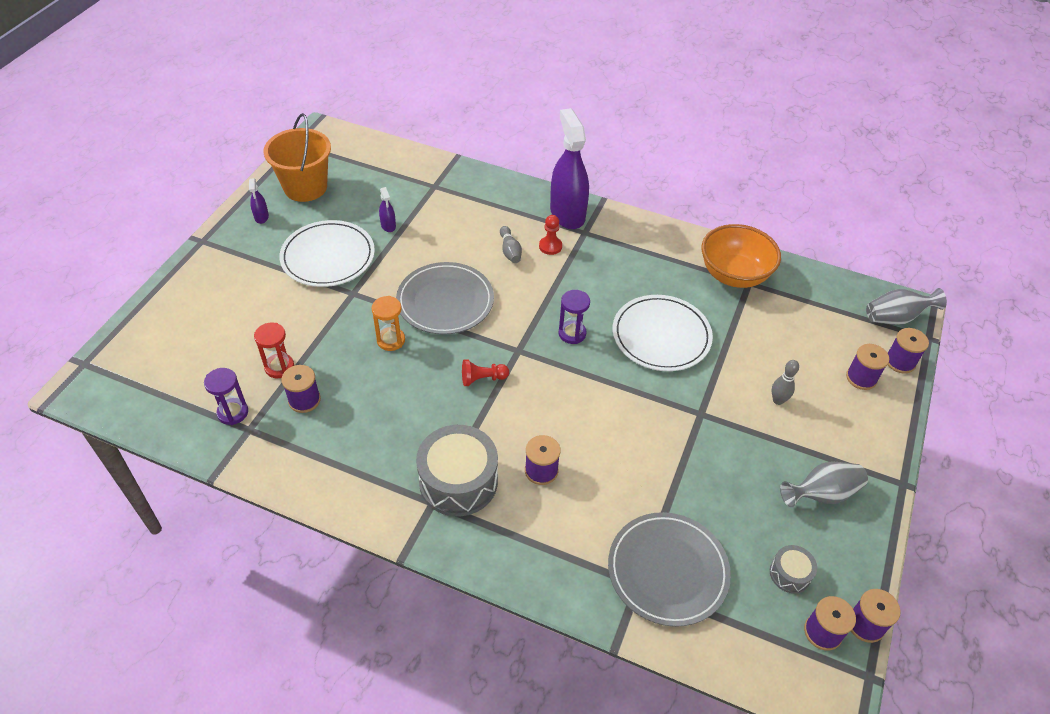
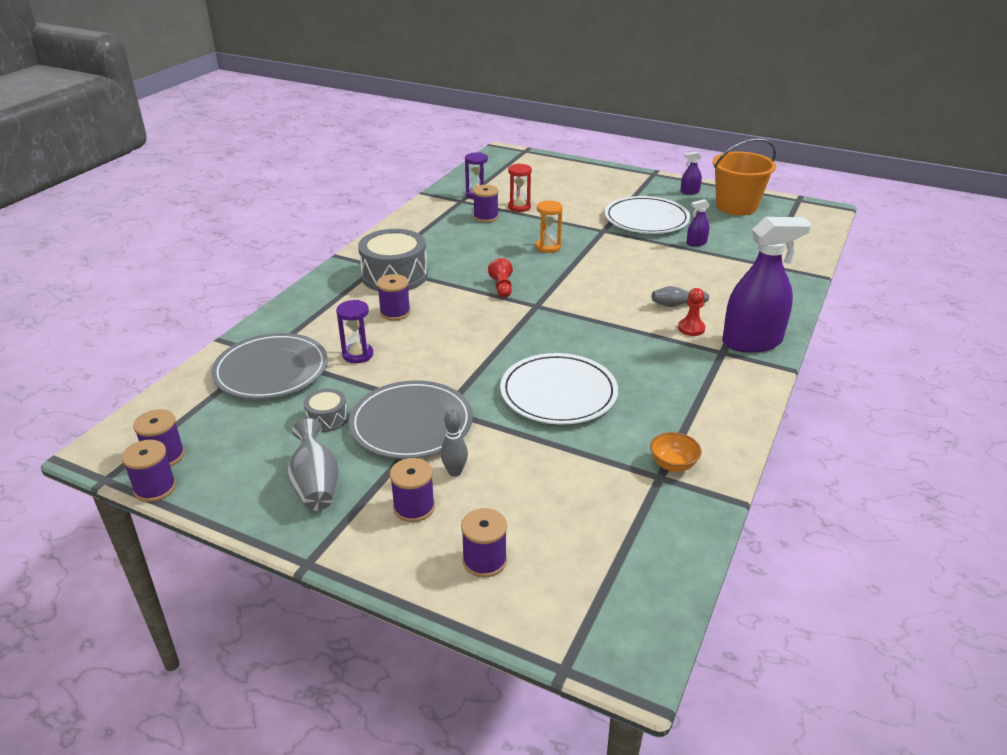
camera: 95 degrees right, 15 degrees down
(445, 301) = (598, 270): grey plate -> grey plate (411, 424)
(572, 333) = (559, 336): purple hourglass -> purple hourglass (358, 355)
(734, 275) = (673, 464): orange bowl -> orange bowl, size x0.47
(790, 574) = (233, 444): grey drum -> grey drum (327, 418)
(895, 318) = (606, 634): grey vase -> none
(900, 362) = (513, 615): purple spool -> purple spool (414, 507)

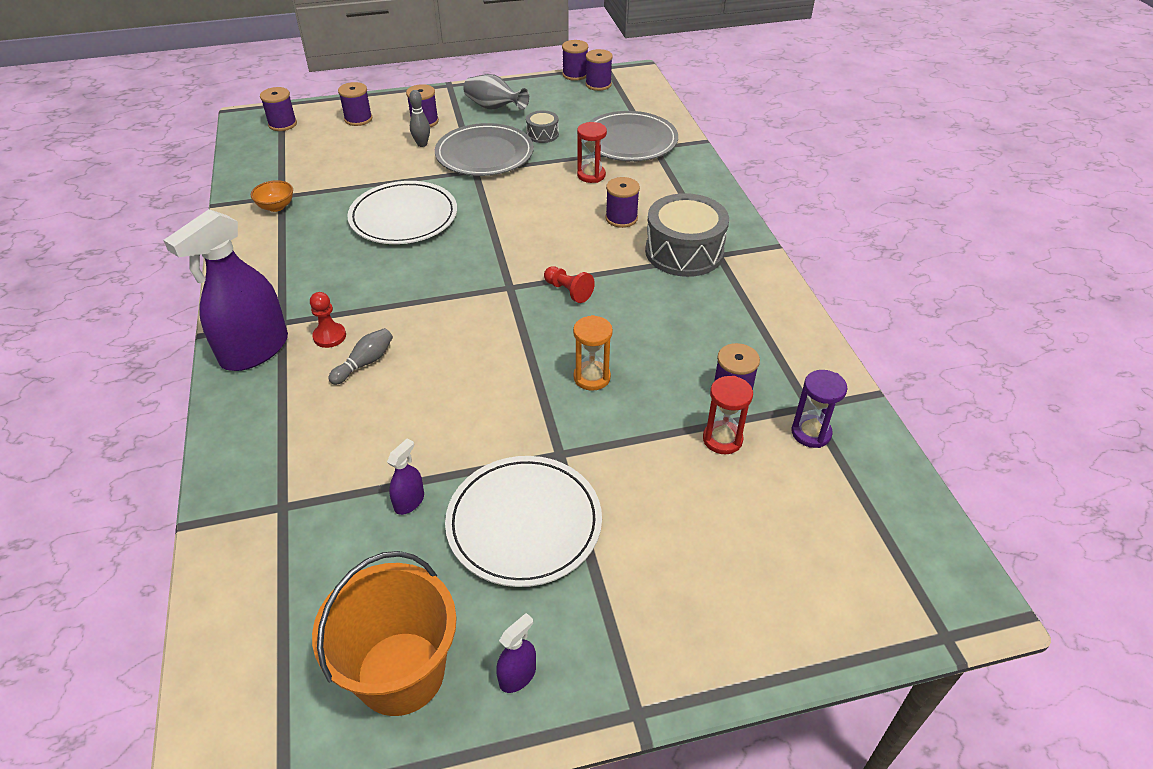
camera: 140 degrees right, 10 degrees up
(358, 355) = (591, 175): purple hourglass -> red hourglass
(590, 611) = (282, 124): none -> purple spool

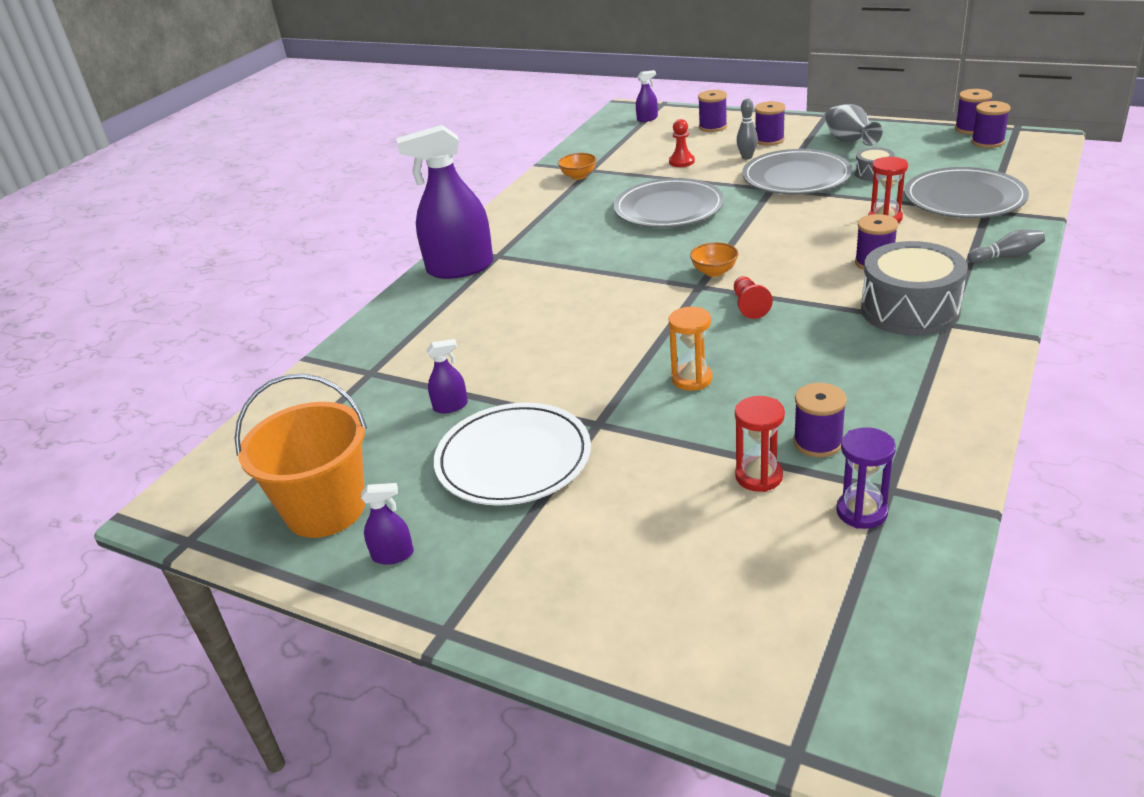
camera: 45 degrees right, 10 degrees down
(282, 124) = (647, 119): purple spool -> purple spray bottle
(329, 336) = (519, 276): red pawn -> red pawn (681, 162)
(365, 363) = (523, 302): grey bowling pin -> grey bowling pin (1006, 256)
(403, 217) = (668, 208): white plate -> grey plate
(508, 268) = (714, 272): none -> orange bowl

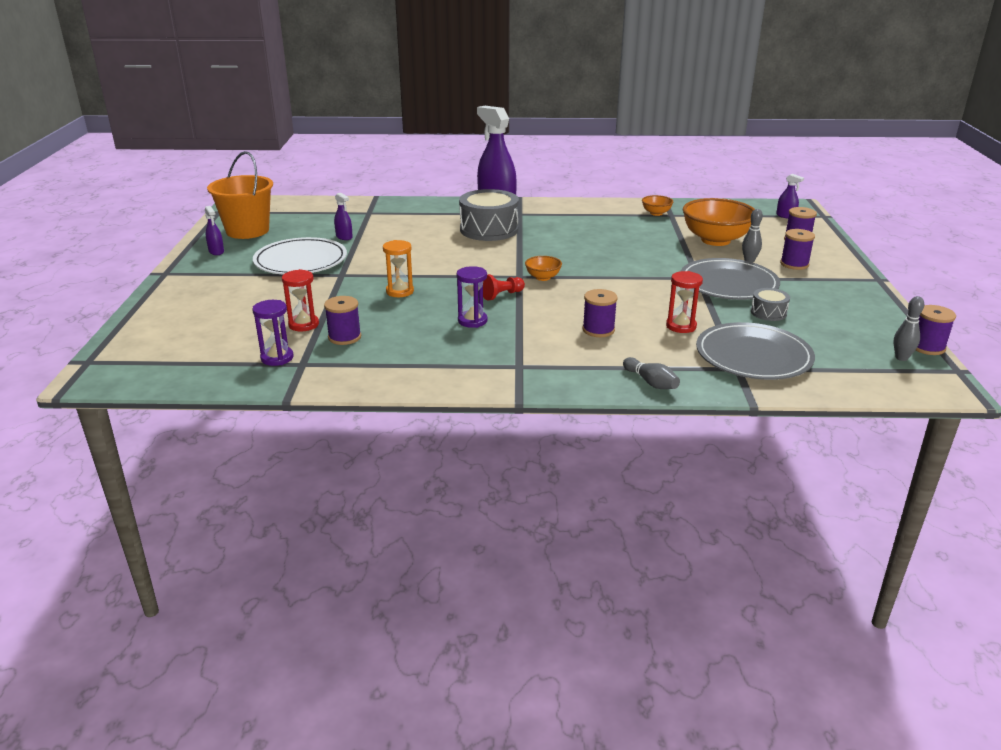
camera: 60 degrees right, 5 degrees down
(668, 208) = (629, 249): grey plate -> none
(681, 162) = (715, 240): red pawn -> orange bowl
(813, 336) = (472, 321): none -> purple hourglass
(849, 141) = (828, 295): grey vase -> none
(909, 310) = (531, 350): grey drum -> grey drum (489, 229)
(987, 142) = (901, 358): purple spool -> grey bowling pin

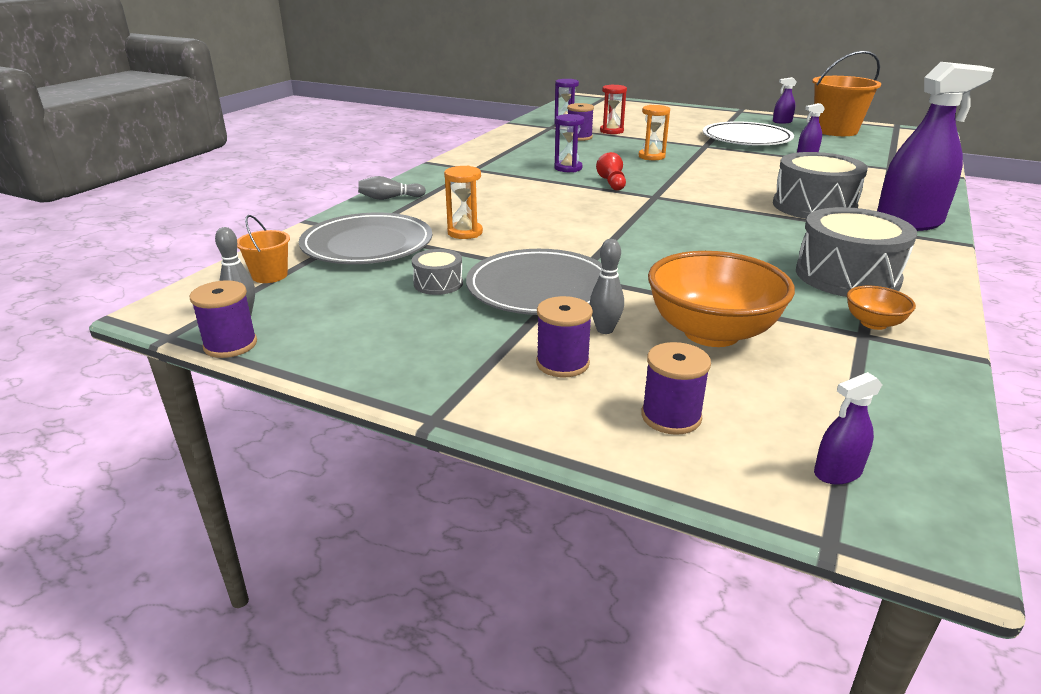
camera: 115 degrees right, 0 degrees up
(543, 277) = (643, 204): orange bowl -> none
(598, 330) = (500, 201): purple spool -> none
(604, 219) = (847, 276): none -> grey drum
(681, 326) = (465, 232): red hourglass -> orange hourglass
(851, 373) = (270, 275): none -> orange bucket

